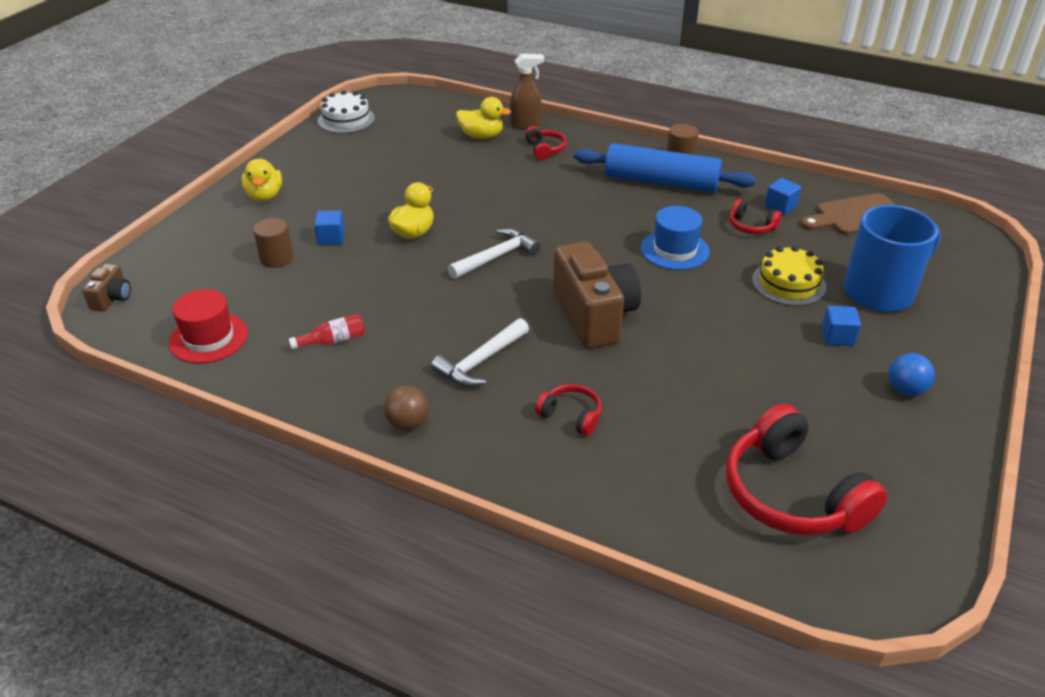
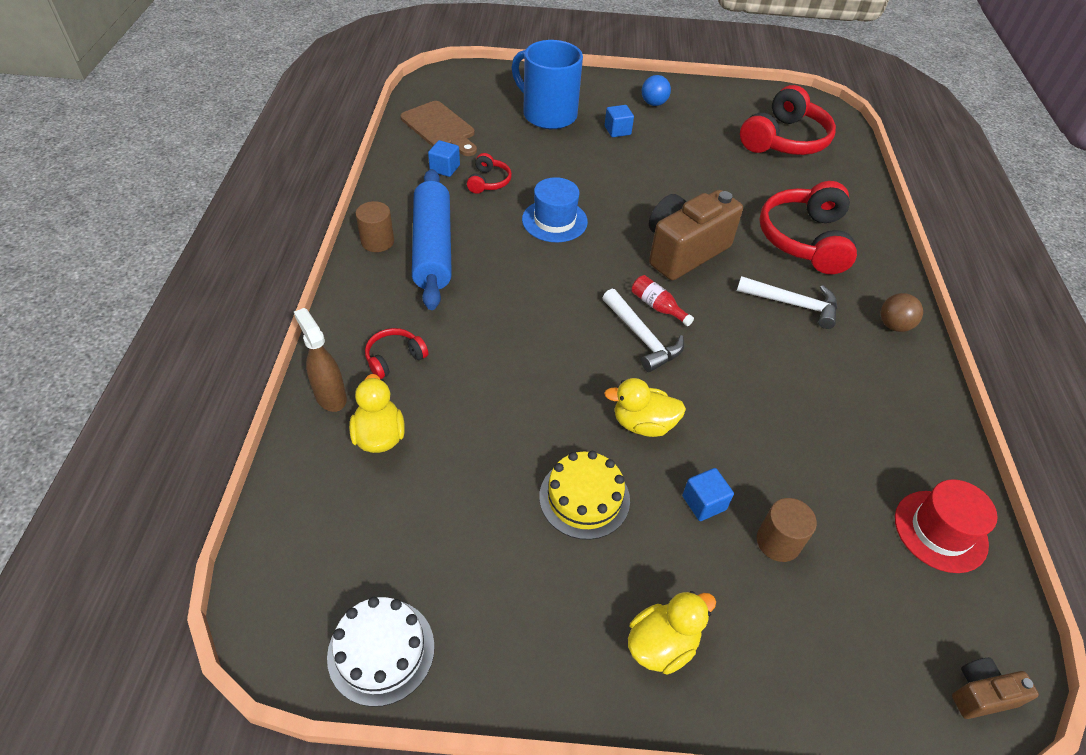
camera: 115 degrees left, 10 degrees up
(333, 341) = (854, 417): red bottle -> red bottle (657, 306)
(496, 257) = (642, 337): white hammer -> white hammer turned 150 degrees counterclockwise
(571, 415) = (804, 239): red headphones -> red headphones, size x2.11
(788, 283) = (565, 156): yellow cake -> yellow cake (584, 498)

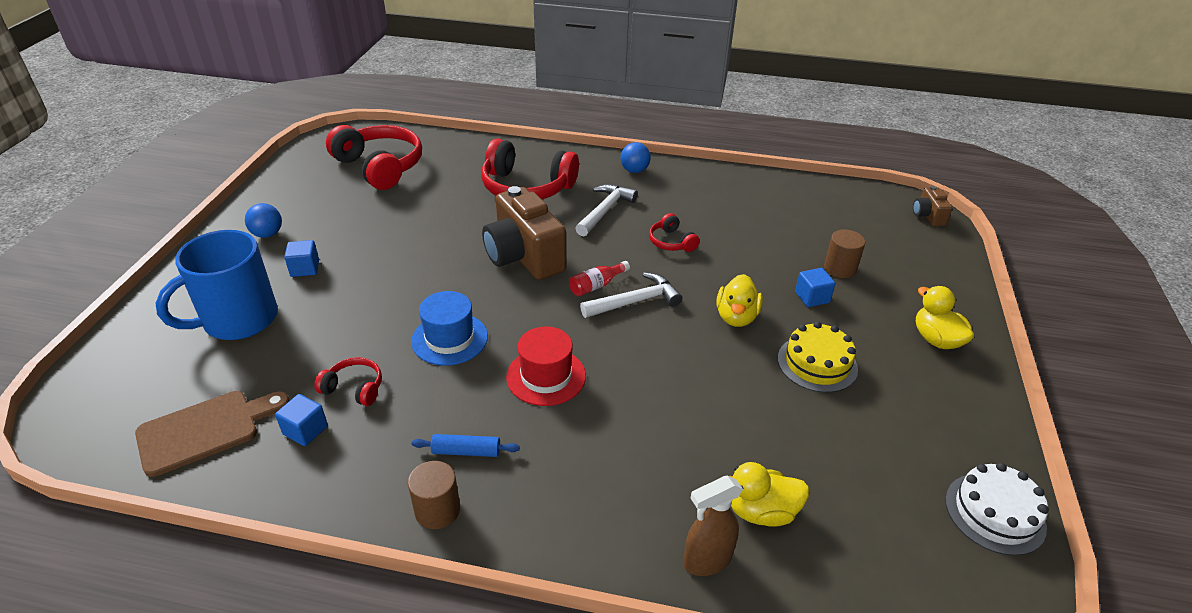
camera: 80 degrees left, 10 degrees down
(394, 358) = (650, 495): red headphones -> red headphones (671, 242)
(432, 248) = (466, 451): blue rolling pin -> blue rolling pin, size x0.42
(893, 325) = (634, 170): brown ball -> blue ball
(940, 531) = (818, 199): red hat -> red hat (546, 376)

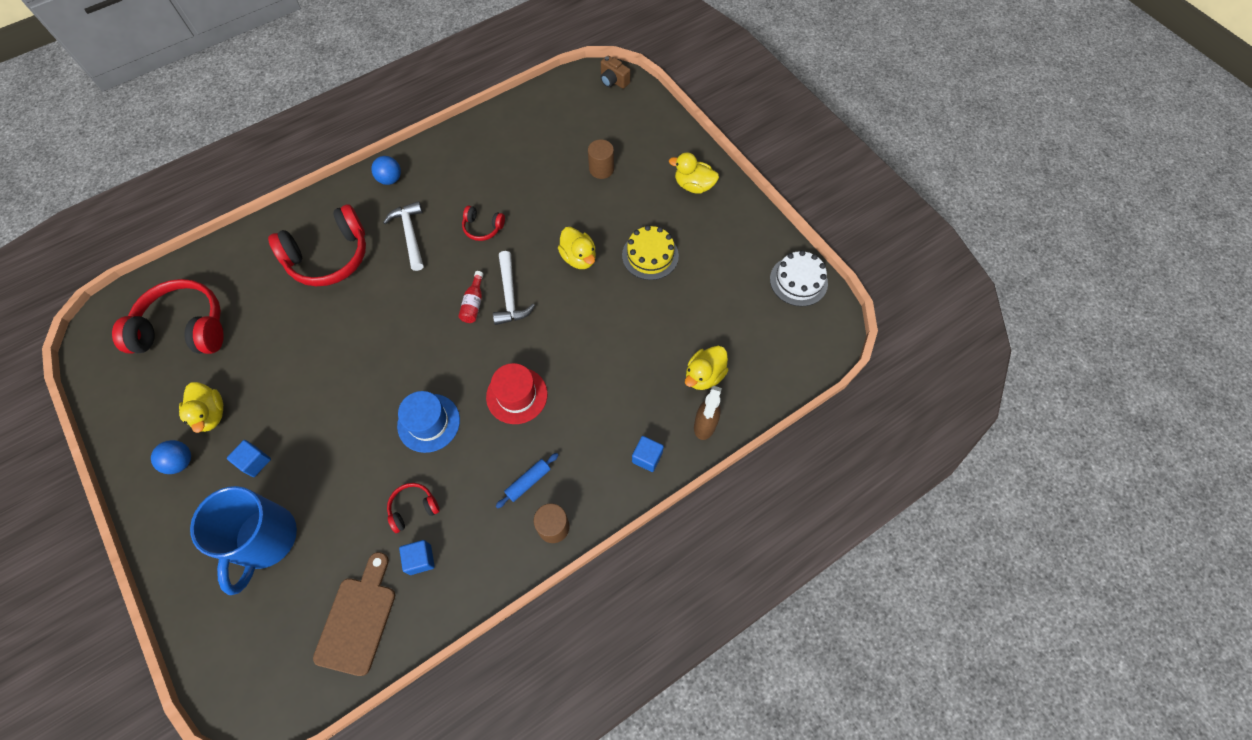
camera: 45 degrees left, 25 degrees up
(323, 222) = (211, 414): none -> yellow duck
(524, 256) = (400, 320): brown camera -> none
(635, 301) = (510, 296): white hammer -> white hammer turned 150 degrees clockwise
(812, 297) = (606, 206): blue cube -> blue cube (647, 457)

